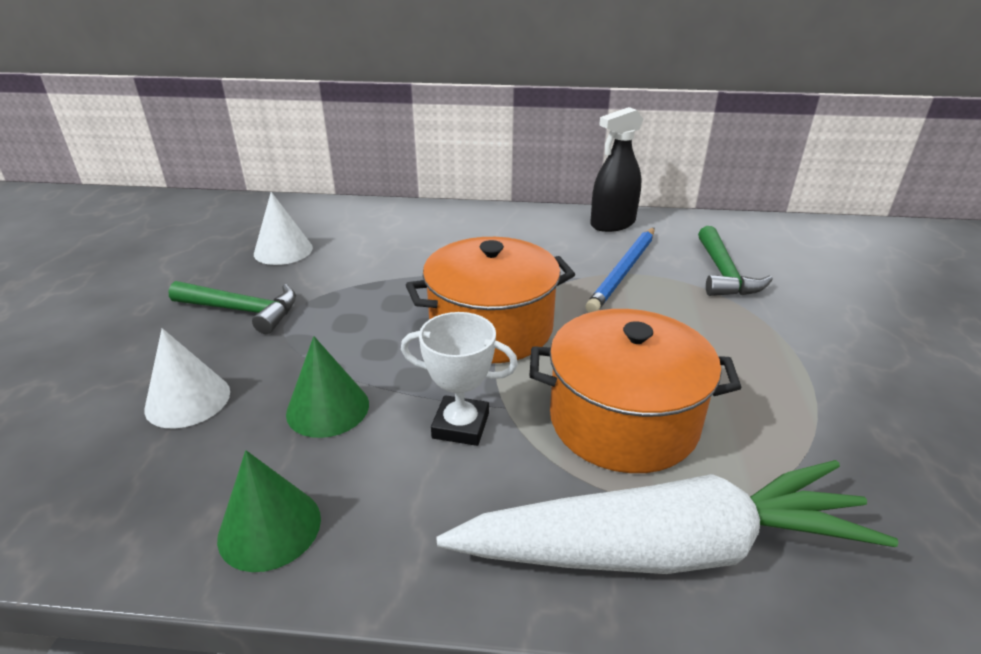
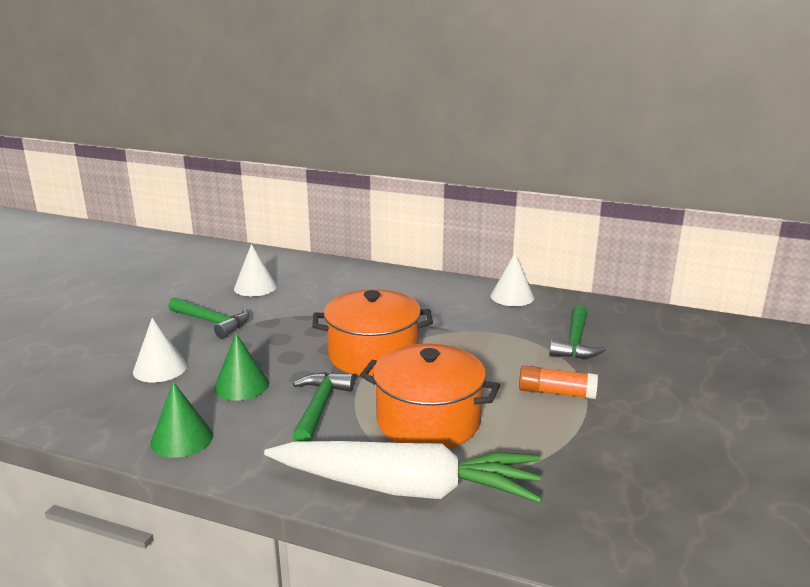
camera: 15 degrees right, 10 degrees down
(460, 426) = (319, 407): white trophy -> green hammer
(612, 224) = (512, 296): black spray bottle -> white cone
(623, 271) = (496, 331): blue pencil -> none
(752, 347) = (556, 392): none -> orange glue stick

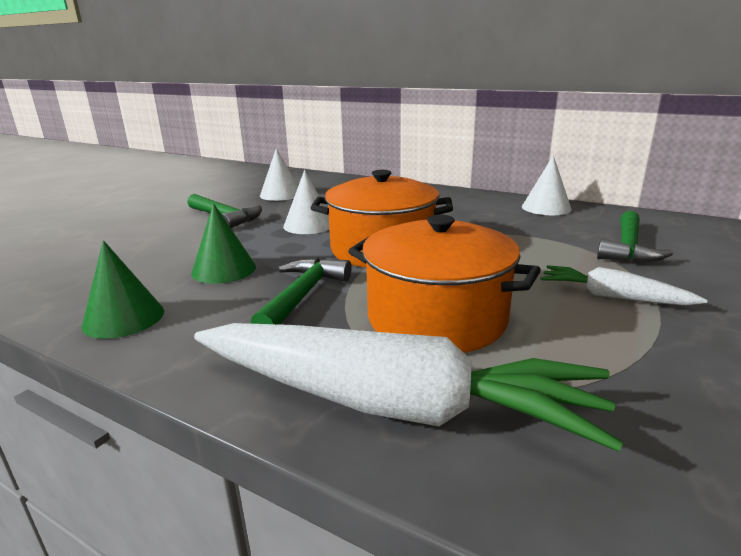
camera: 10 degrees right, 0 degrees up
(160, 368) = (148, 251): white cone -> white cone (308, 225)
(556, 392) = (612, 297): orange glue stick -> white carrot

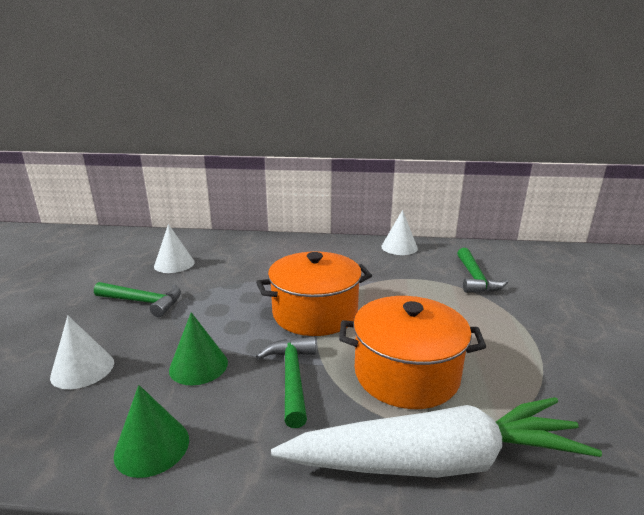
camera: 25 degrees left, 0 degrees up
(308, 225) = (232, 297): white cone -> white cone (82, 369)
(612, 297) = (496, 325): white carrot -> none

